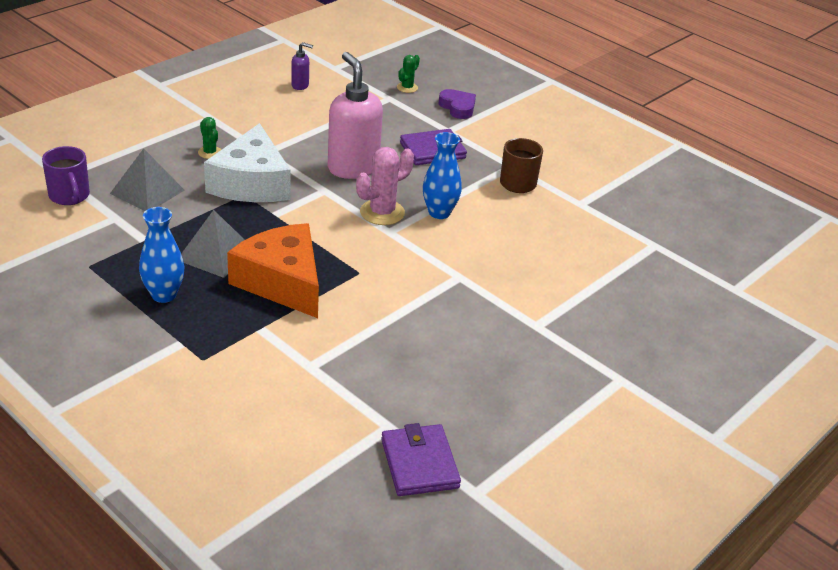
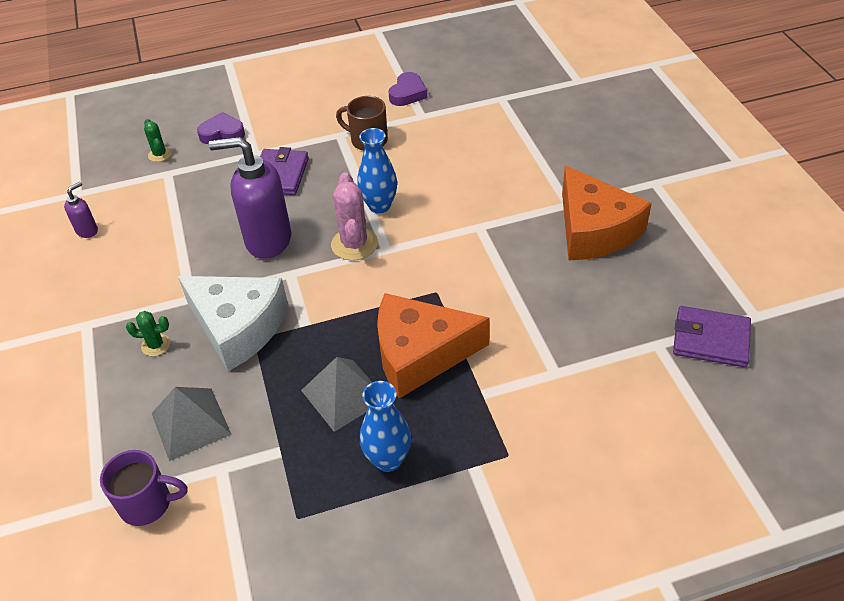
camera: 55 degrees left, 10 degrees up
(352, 168) = (267, 240): pink soap dispenser -> purple soap dispenser
(513, 351) = (594, 230): none -> orange cheese
(604, 187) = (408, 93): none -> purple heart

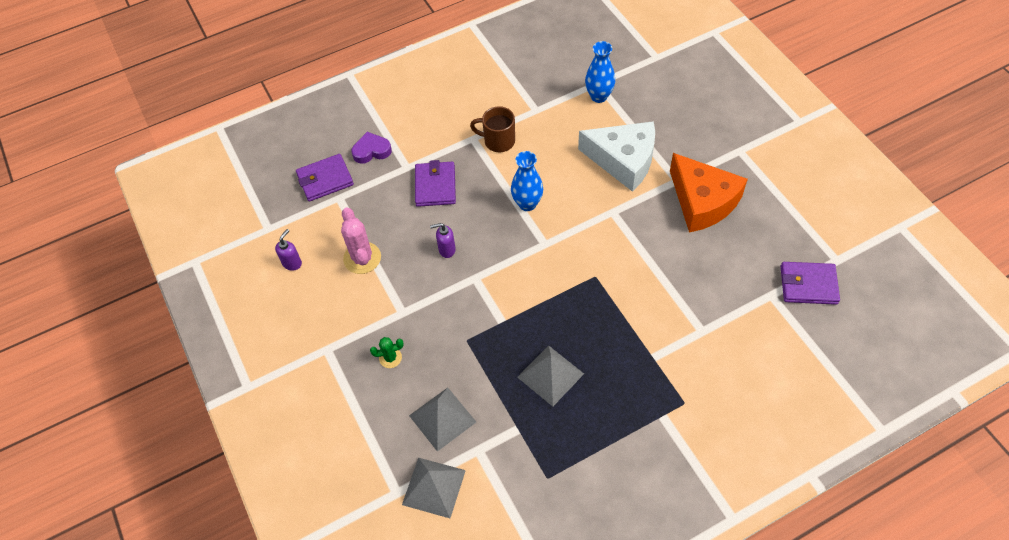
camera: 10 degrees left, 10 degrees up
(147, 503) = (433, 487): purple mug -> grey pyramid
(160, 154) = (325, 180): green cactus -> purple wallet
(238, 327) = (450, 331): white cheese -> white cheese (623, 160)
(267, 240) = (446, 250): purple soap dispenser -> purple soap dispenser, size x0.45
(354, 244) = (518, 243): pink cactus -> pink cactus (362, 258)
(388, 459) = (599, 421): blue vase -> blue vase (599, 96)
(408, 93) = (517, 88): purple heart -> none
(420, 354) = (598, 332): orange cheese -> none

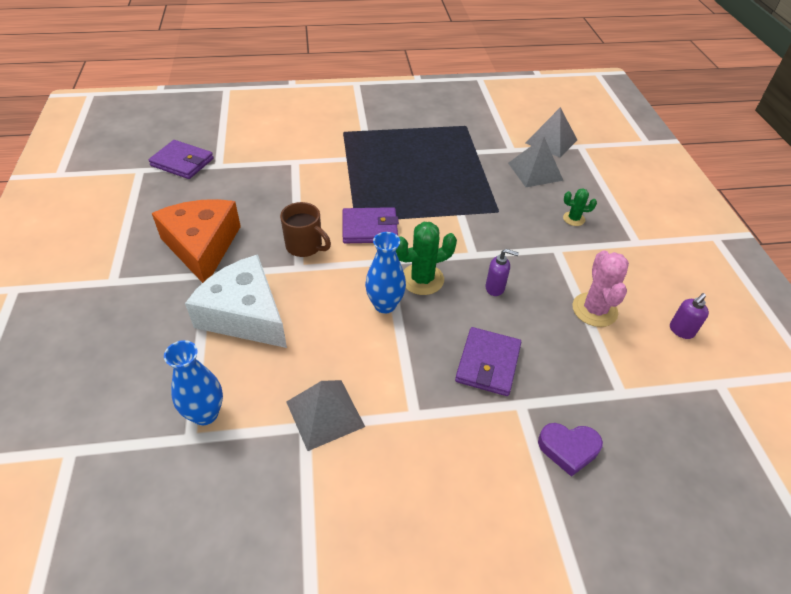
camera: 165 degrees left, 10 degrees down
(325, 180) = (641, 426): purple wallet -> purple wallet (369, 228)
(498, 141) = (381, 396): brown mug -> brown mug (305, 246)
(508, 236) = (422, 279): none -> green cactus
(550, 375) = (435, 171): grey pyramid -> grey pyramid (325, 414)

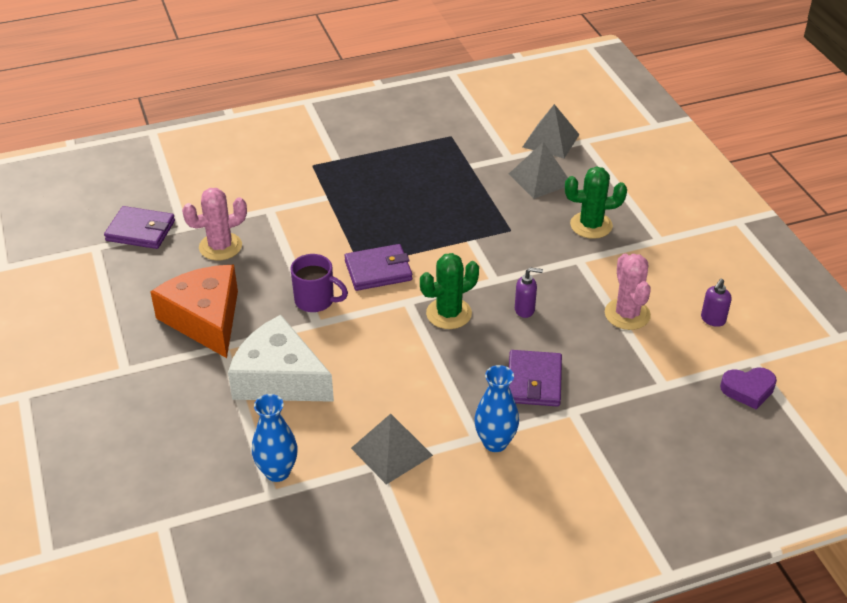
camera: 10 degrees left, 5 degrees down
(241, 186) = (220, 247): none -> pink cactus
(305, 246) = (316, 301): brown mug -> purple mug
(385, 305) = (418, 345): blue vase -> blue vase (495, 442)
(568, 449) = (623, 440): purple heart -> purple heart (748, 390)
(574, 219) = (591, 225): green cactus -> green cactus, size x1.77

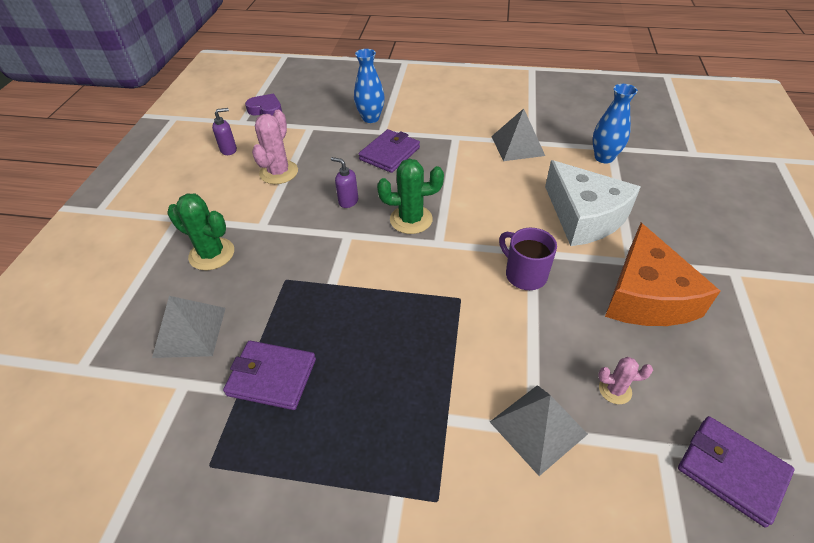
camera: 150 degrees left, 5 degrees up
(220, 247) = (615, 390): pink cactus -> pink cactus, size x0.56
(378, 270) = (446, 284): purple wallet -> purple wallet (272, 377)
(495, 442) = (445, 131): blue vase -> blue vase (371, 118)
(551, 140) = (110, 388): grey pyramid -> grey pyramid (538, 427)

